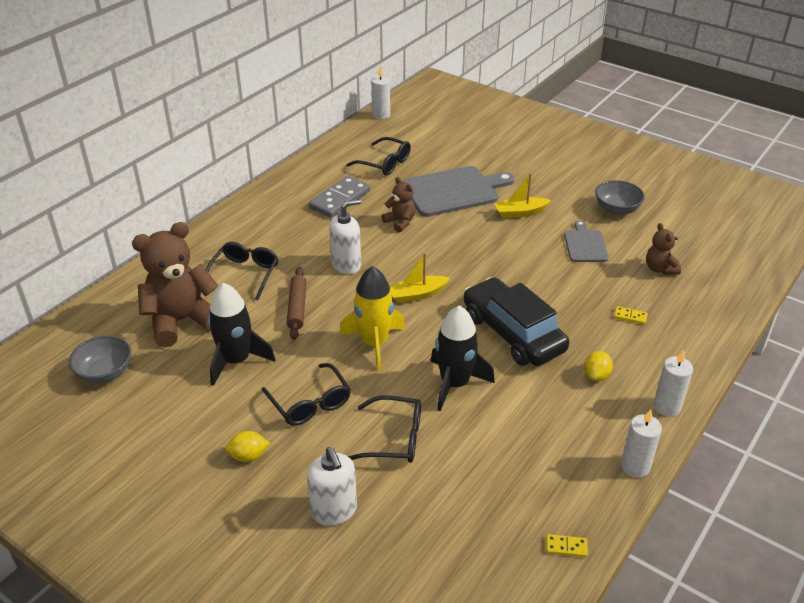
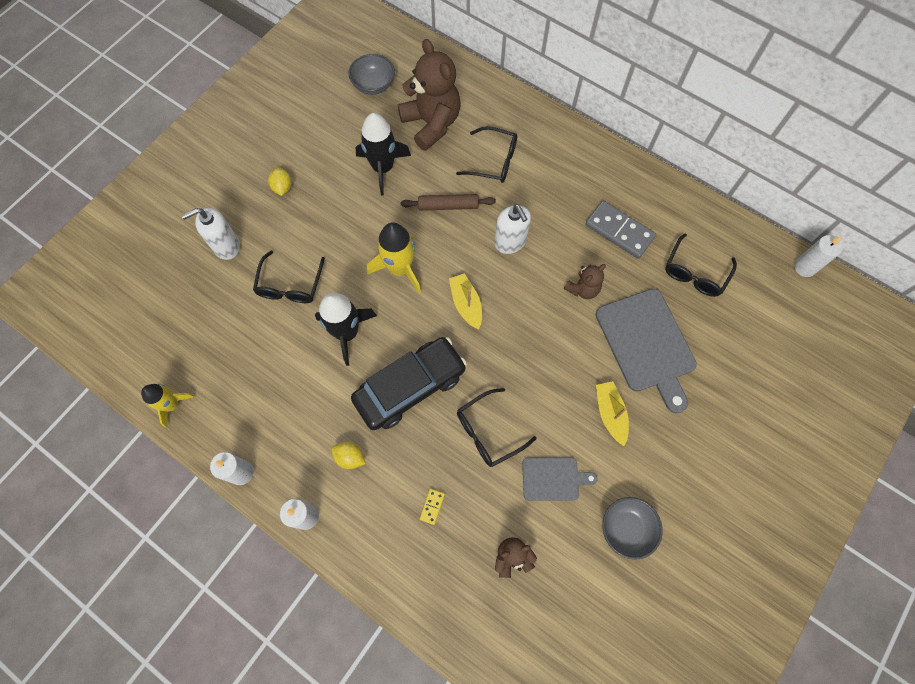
camera: 90 degrees right, 30 degrees up
(310, 403) = (332, 224): black glasses -> black glasses (488, 432)
(566, 547) = (172, 404): yellow domino -> yellow rocket

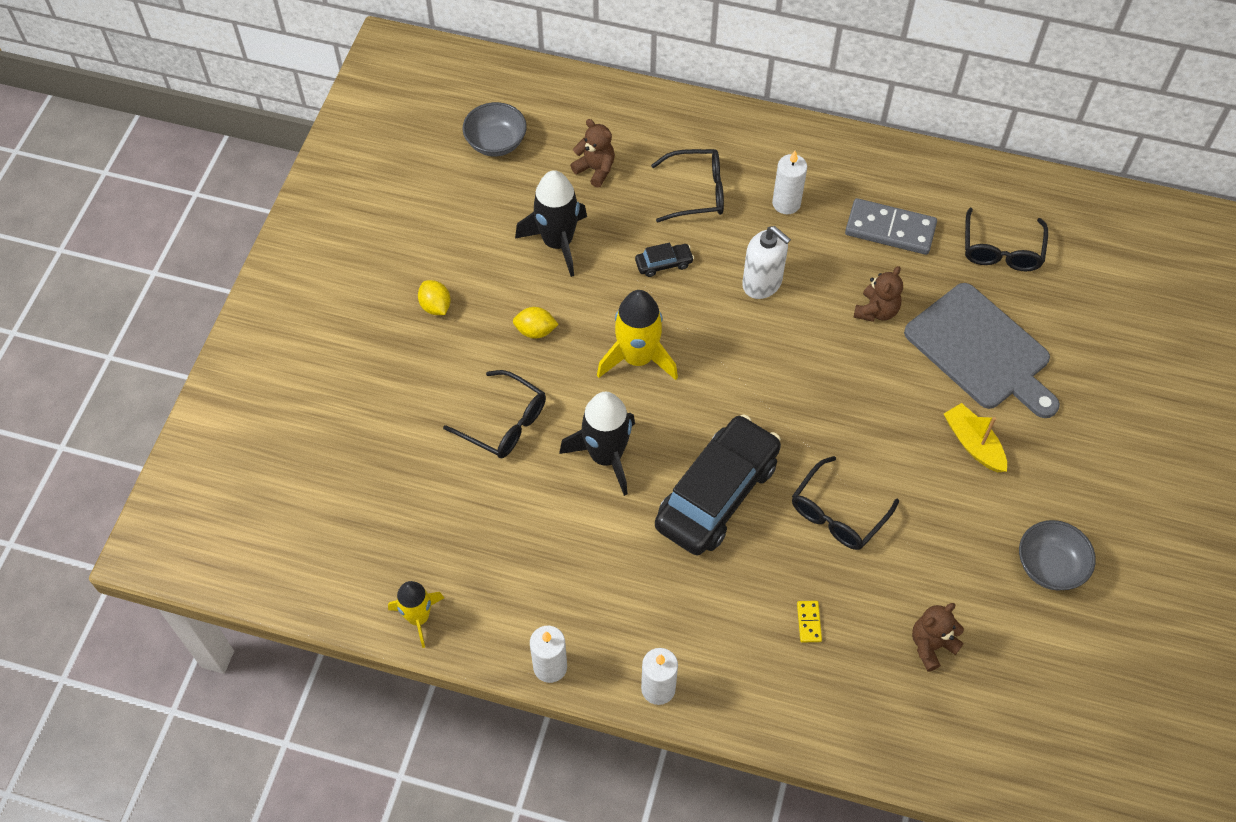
camera: 20 degrees left, 10 degrees down
(226, 246) = (395, 402): white soap dispenser -> none
(290, 285) = (504, 423): black glasses -> black glasses turned 45 degrees counterclockwise
(350, 457) = (680, 601): yellow lemon -> yellow lemon (535, 331)
(431, 124) = (595, 169): brown teddy bear -> brown teddy bear, size x0.50
(448, 206) = (664, 264): brown rolling pin -> black car
(466, 304) = (741, 374): yellow boat -> none
(553, 479) = (939, 540): grey cutting board -> none
(804, 267) = (1125, 204): white candle -> white candle (786, 203)

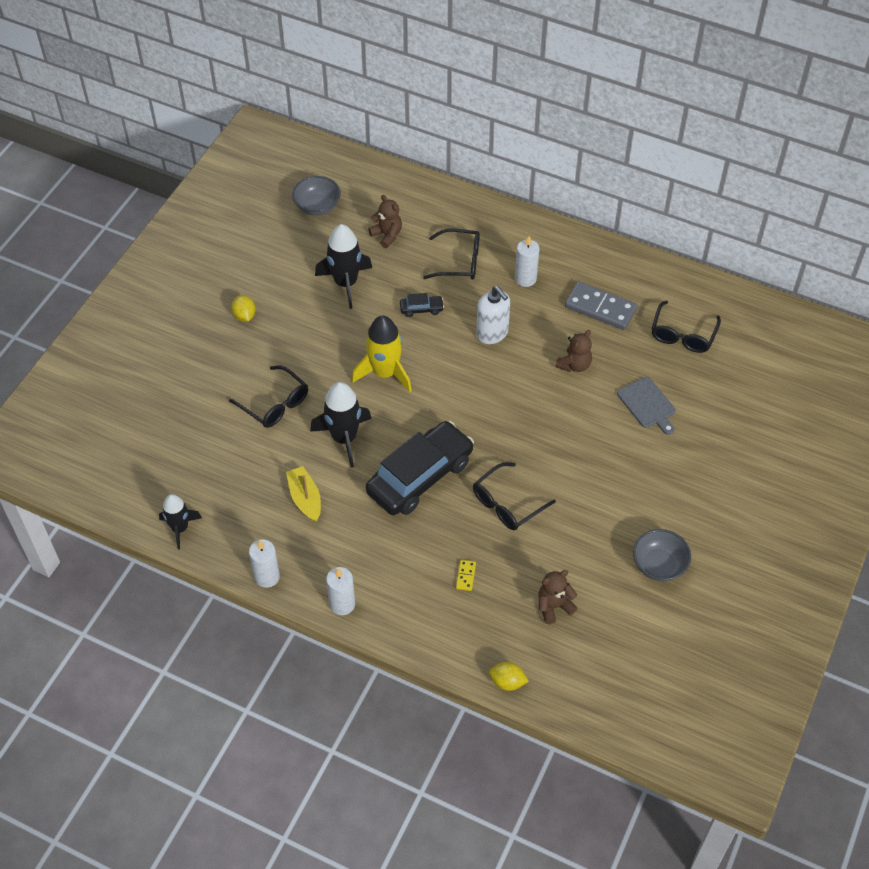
camera: 10 degrees right, 5 degrees down
(418, 617) = (180, 528): yellow rocket -> black rocket
(535, 331) = (314, 343): yellow lemon -> yellow lemon (507, 682)
(973, 444) = (623, 470): yellow boat -> yellow boat (305, 498)
(981, 350) = (647, 404): grey cutting board -> grey cutting board, size x0.55

